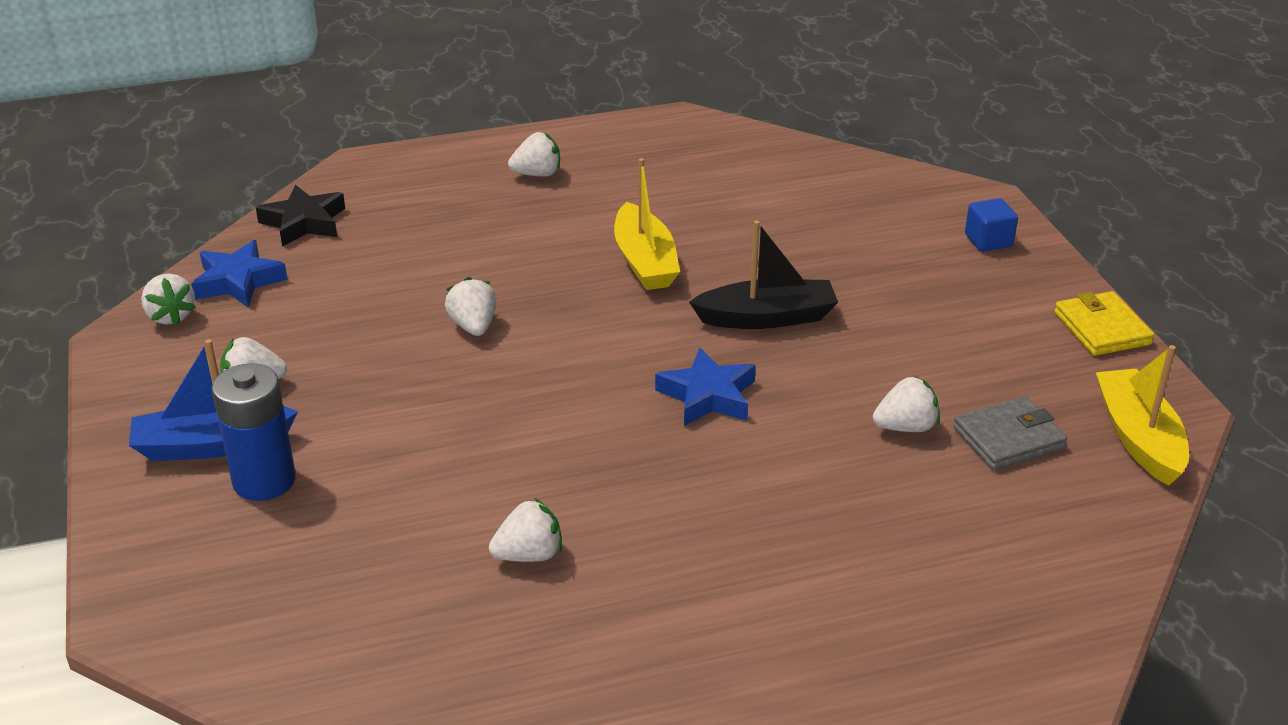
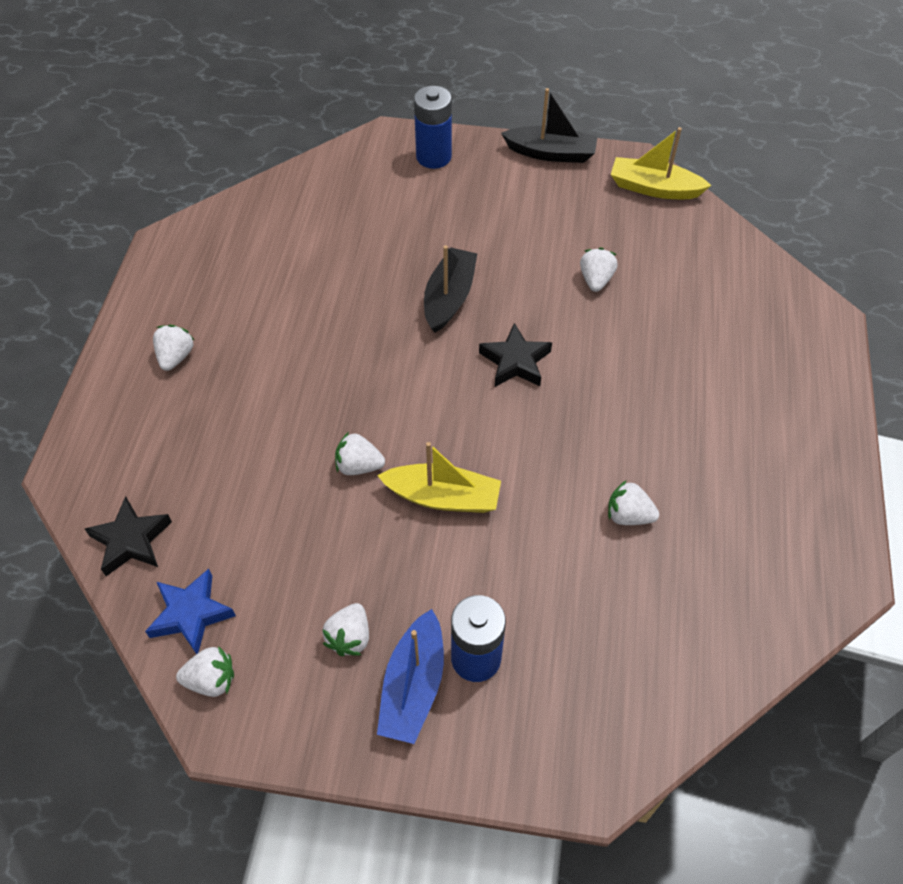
camera: 65 degrees left, 20 degrees up
(529, 555) = (628, 515): white strawberry -> white strawberry turned 75 degrees counterclockwise
(645, 261) = (342, 336): yellow boat -> yellow boat (443, 497)
(707, 396) = (515, 361): blue star -> black star
(988, 241) = (433, 157): blue cube -> blue battery
(1008, 438) = (628, 240): grey wallet -> none
(1102, 328) = (551, 153): yellow wallet -> black boat

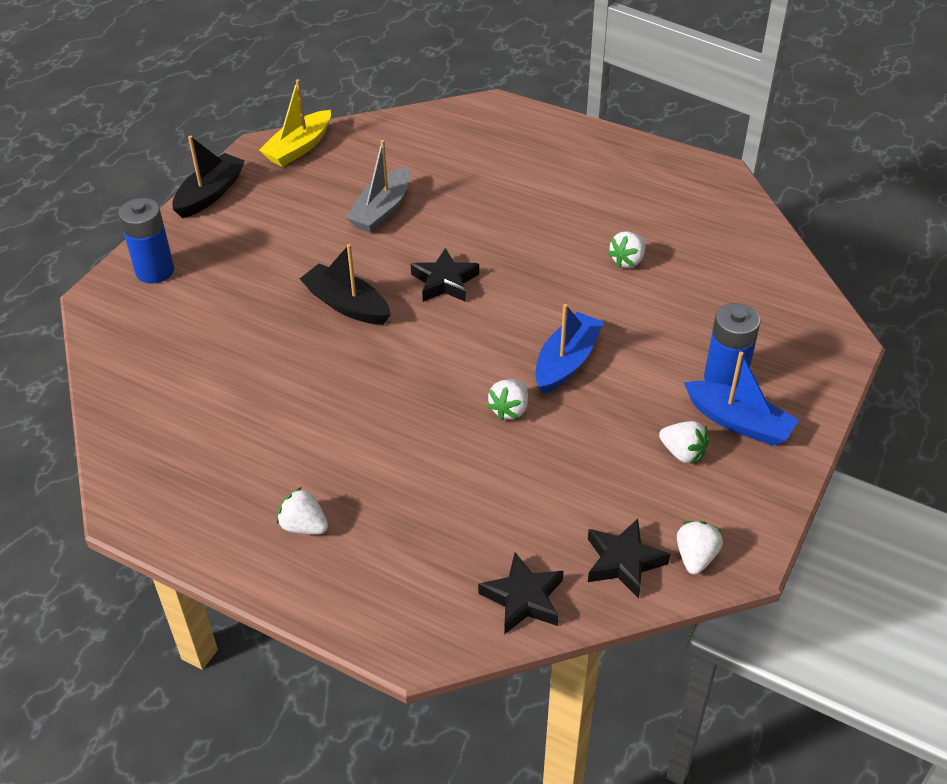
camera: 70 degrees left, 10 degrees down
(191, 614) = (623, 562): blue star -> black star
(443, 497) = (566, 362): yellow boat -> blue boat
(595, 280) = (382, 210): white strawberry -> grey boat

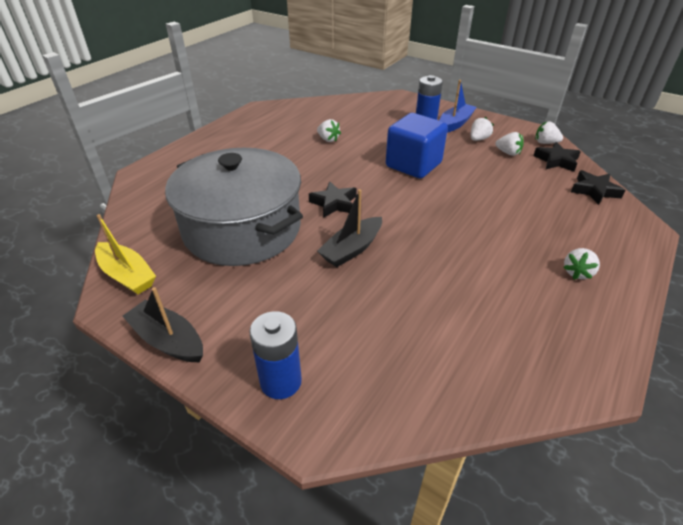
camera: 85 degrees left, 5 degrees down
(382, 210) = (242, 229): grey boat -> grey pot
(509, 409) = (455, 186): white strawberry -> white strawberry (508, 153)
(566, 362) = (413, 165): blue boat -> blue cube

